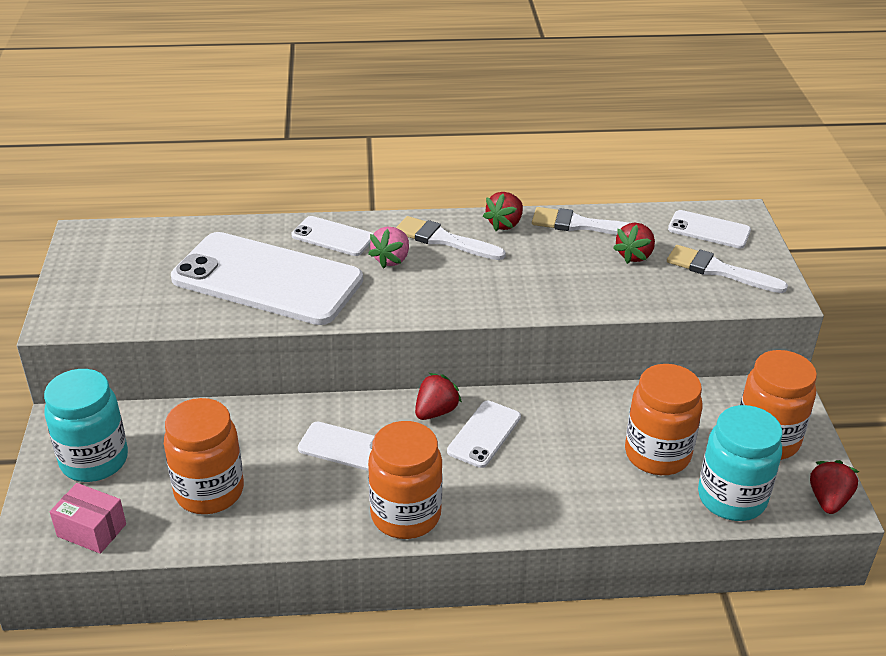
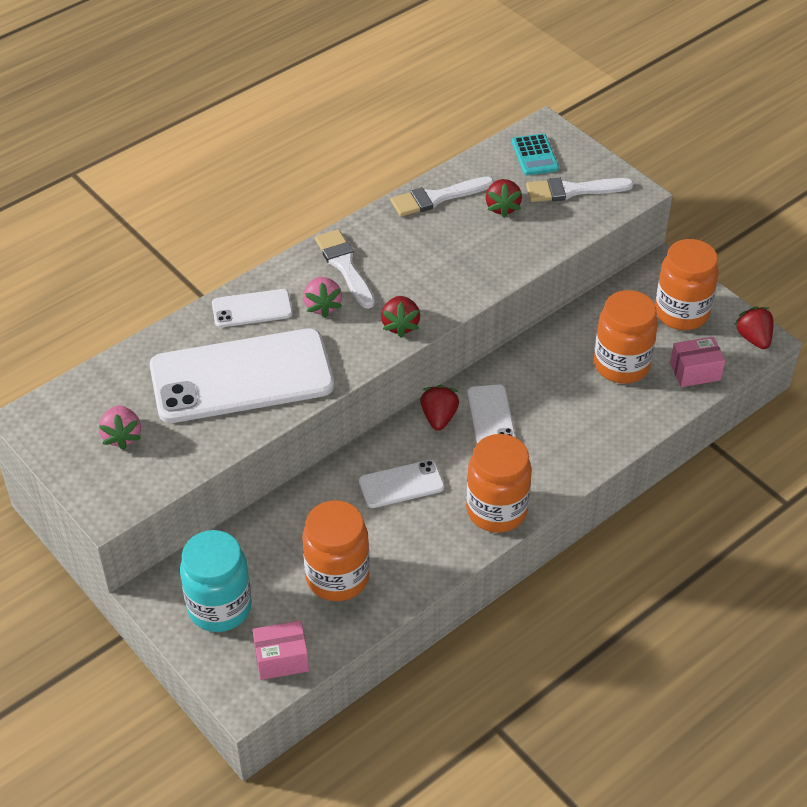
camera: 35 degrees left, 10 degrees up
(130, 277) = (122, 436): none -> pink strawberry
(443, 240) = (344, 266): white brush -> white brush turned 75 degrees clockwise
(505, 224) = (378, 226): red strawberry -> red strawberry (400, 325)
(709, 230) = (534, 155): white phone -> turquoise calculator
(731, 498) = (695, 371): turquoise jar -> pink box

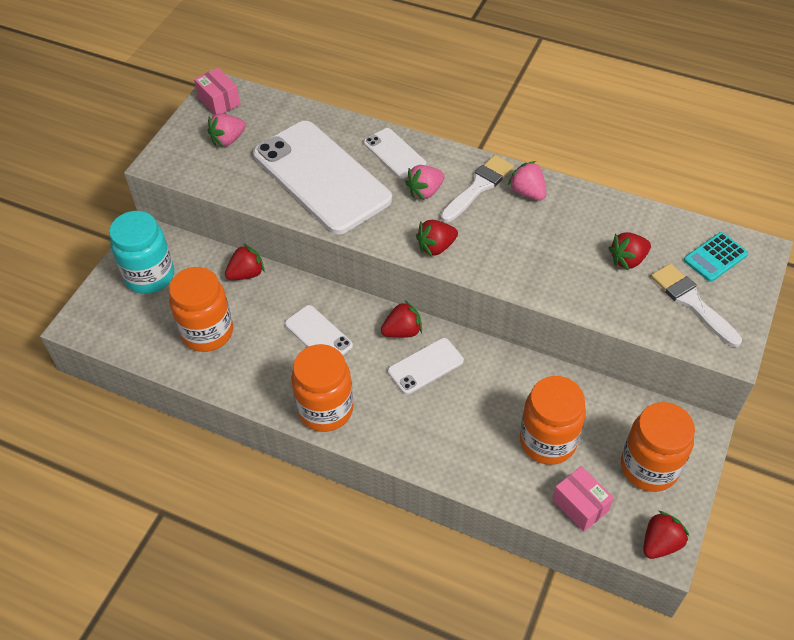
camera: 65 degrees right, 5 degrees up
(278, 518) = (246, 274): none -> red strawberry
(281, 659) = (119, 330): pink box -> pink box (219, 101)
(376, 236) = (527, 192): none -> pink strawberry
(437, 198) = (603, 212): white brush -> none

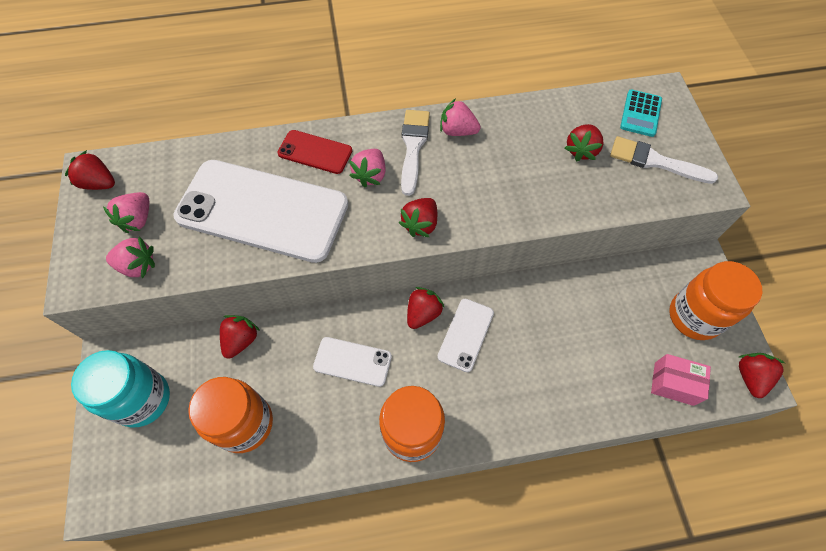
camera: 35 degrees left, 10 degrees up
(206, 171) = (138, 266): none -> pink strawberry
(219, 101) = (99, 183): pink box -> red strawberry
(394, 153) = (315, 152): white phone -> red phone
(547, 441) = (608, 342): orange jar -> none

